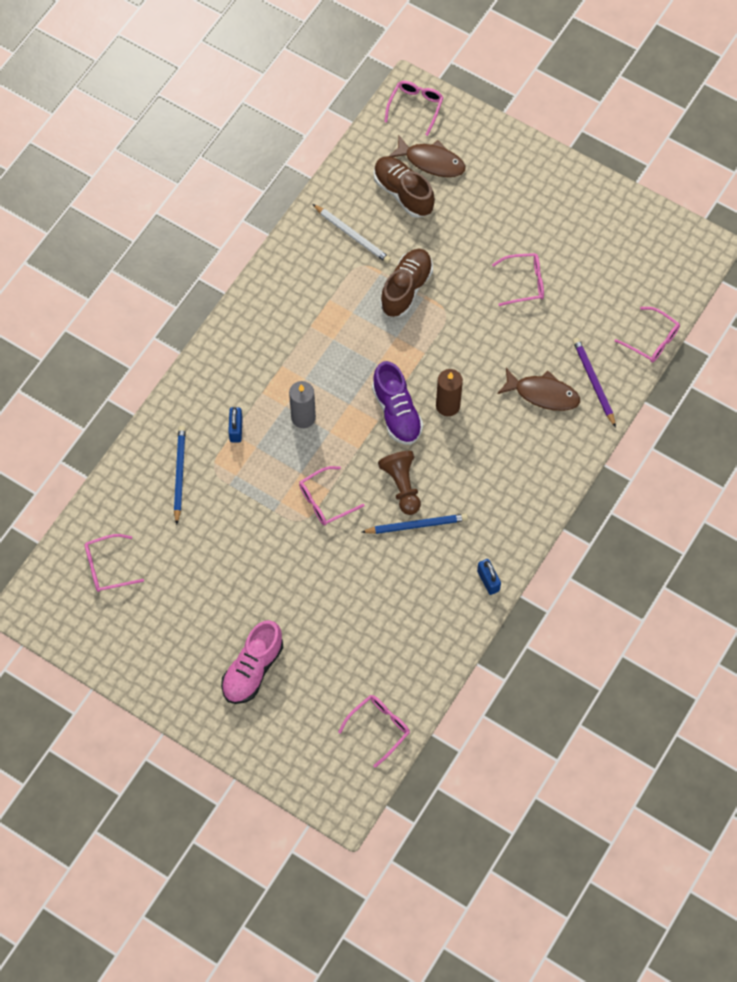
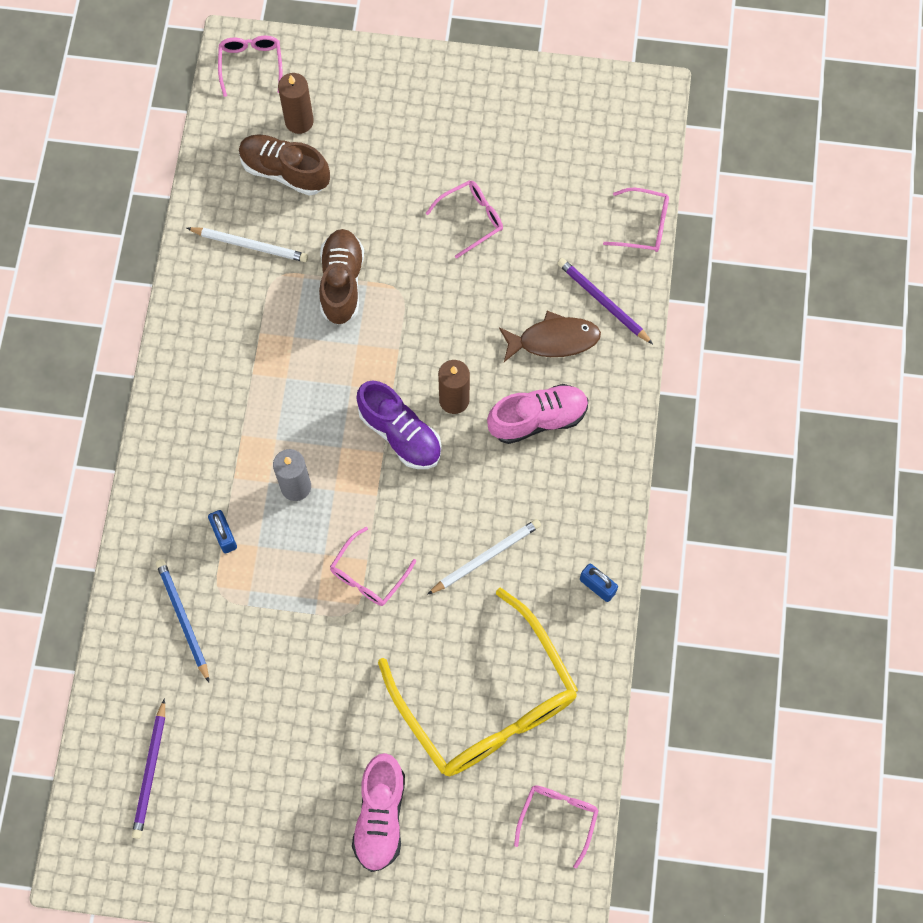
camera: 25 degrees left, 5 degrees up
(107, 567) = (151, 771): pink glasses -> purple pencil
(367, 625) = (487, 702): none -> yellow glasses
(402, 486) = (447, 518): brown pawn -> none
(416, 525) = (486, 557): blue pencil -> white pencil
(431, 161) = (299, 121): brown fish -> brown candle
(503, 445) = (538, 419): none -> pink shoe

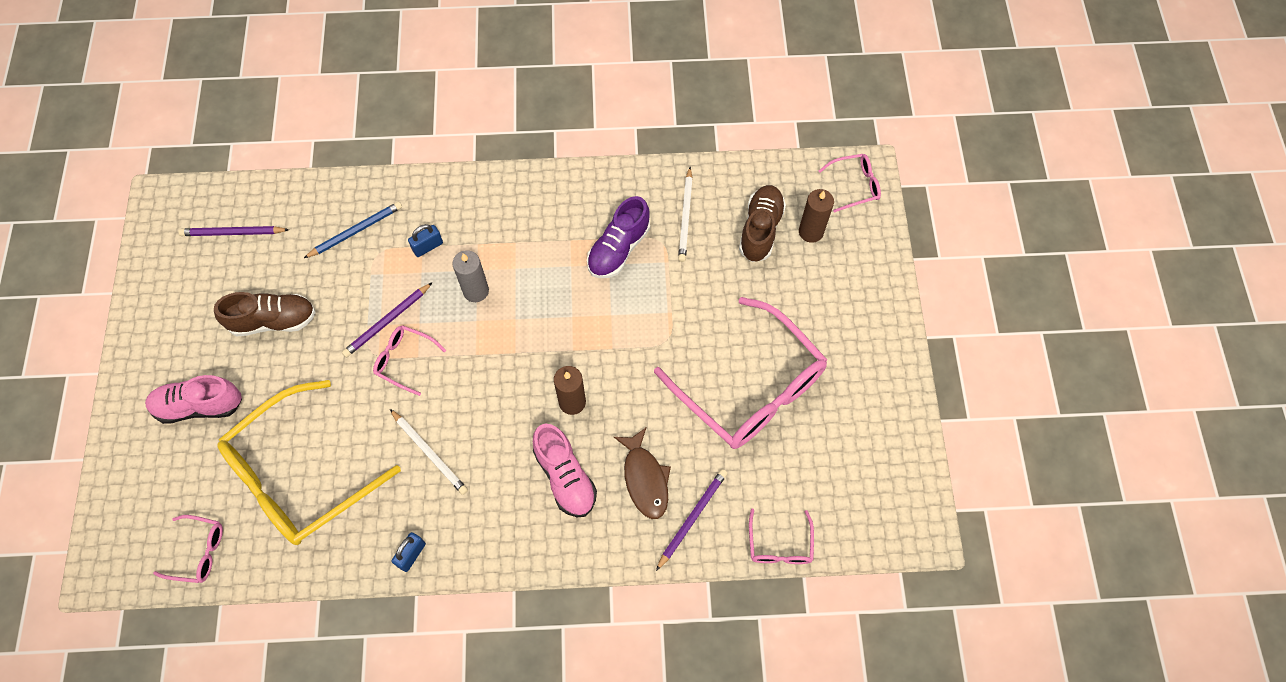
camera: 80 degrees right, 5 degrees down
(315, 590) = (387, 321): none -> purple pencil
(341, 282) = (666, 292): brown shoe -> brown shoe (273, 321)
(400, 433) = (534, 363): purple shoe -> purple shoe (618, 249)
(471, 219) = (750, 387): pink glasses -> pink glasses, size x2.29

